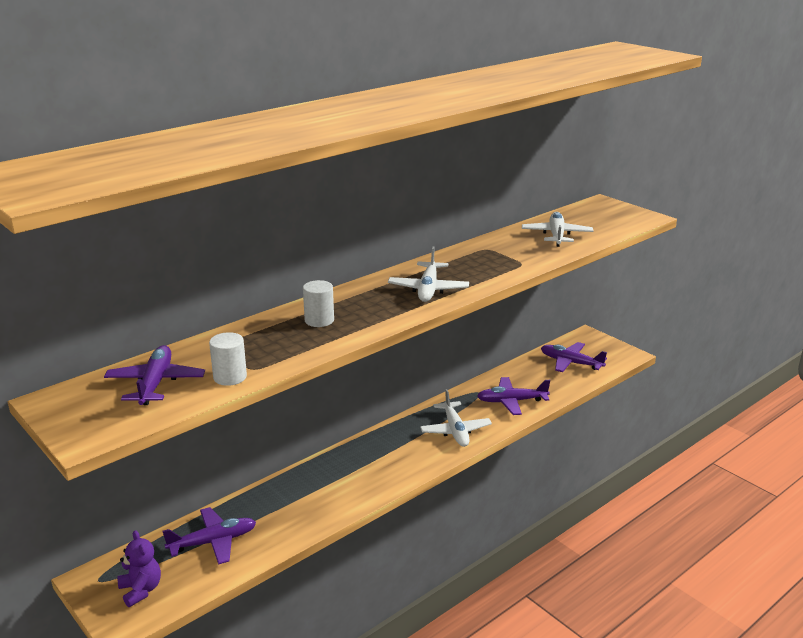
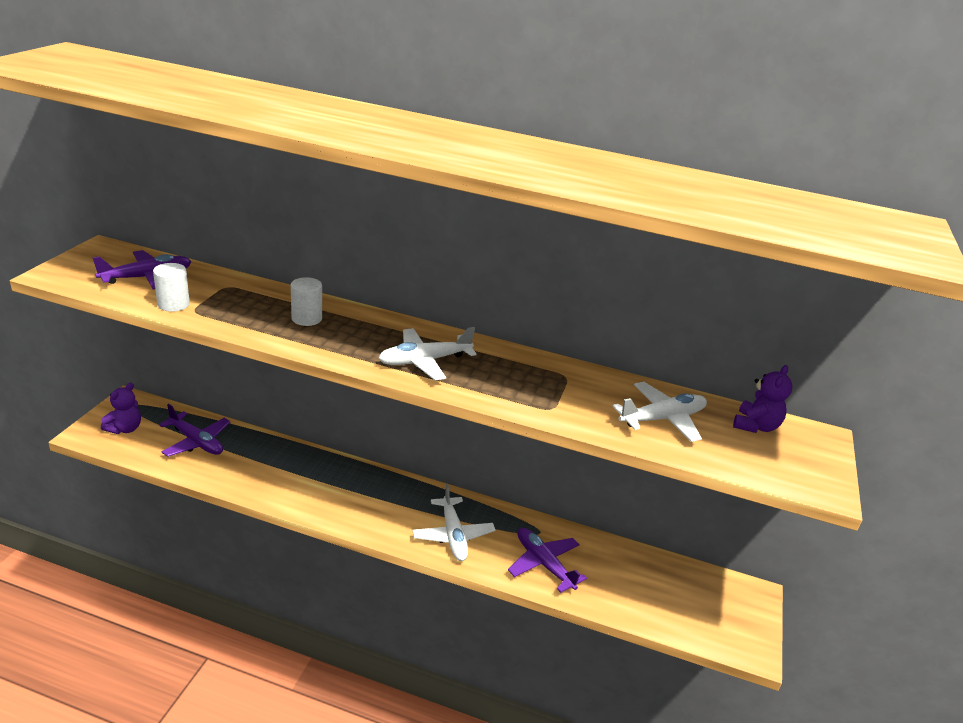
camera: 55 degrees right, 5 degrees up
(455, 430) = (453, 535): white plane -> white plane turned 60 degrees counterclockwise
(570, 363) = (674, 594): purple plane -> none
(580, 214) = (755, 426): none -> purple teddy bear

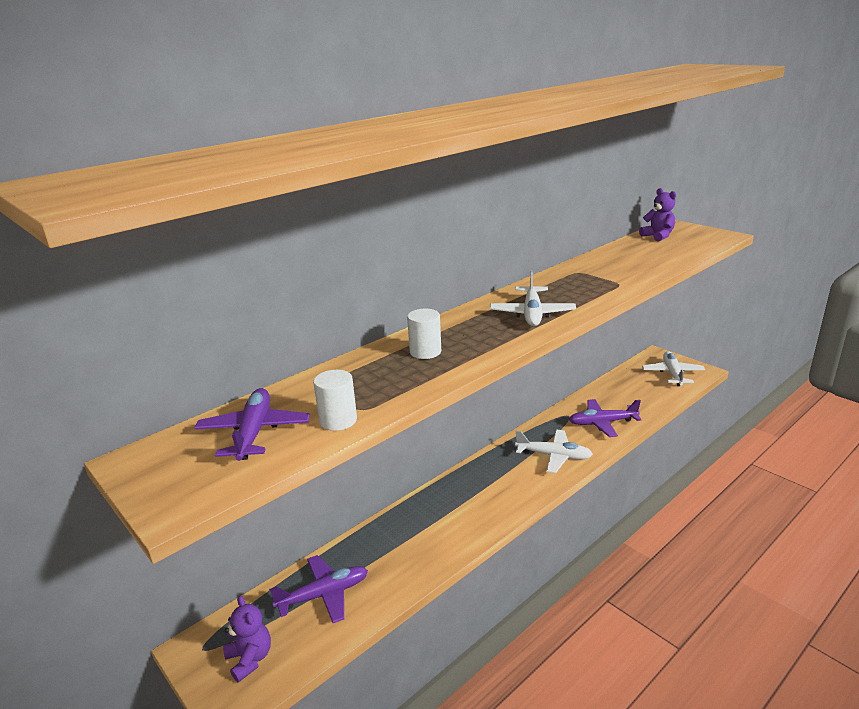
camera: 55 degrees left, 5 degrees down
(662, 419) = (642, 256): white plane -> white plane (672, 374)

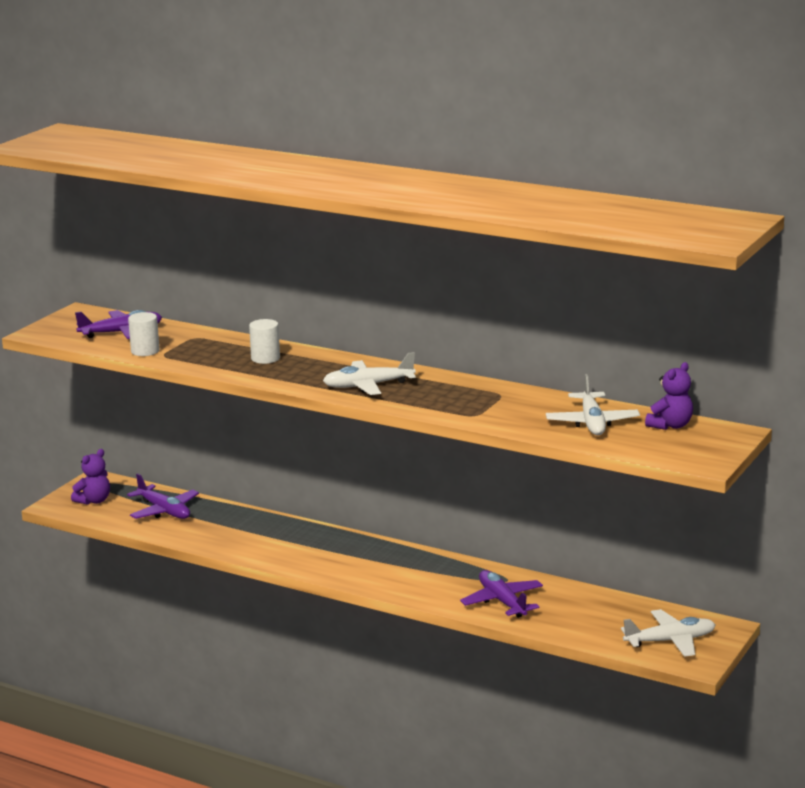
camera: 70 degrees right, 5 degrees down
(554, 456) = (414, 580): white plane -> white plane (592, 423)

